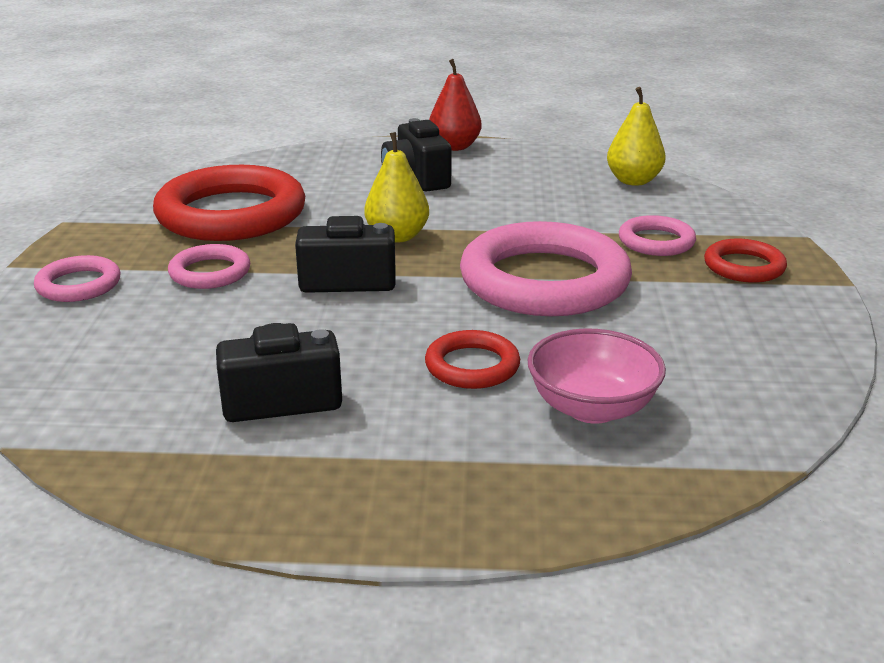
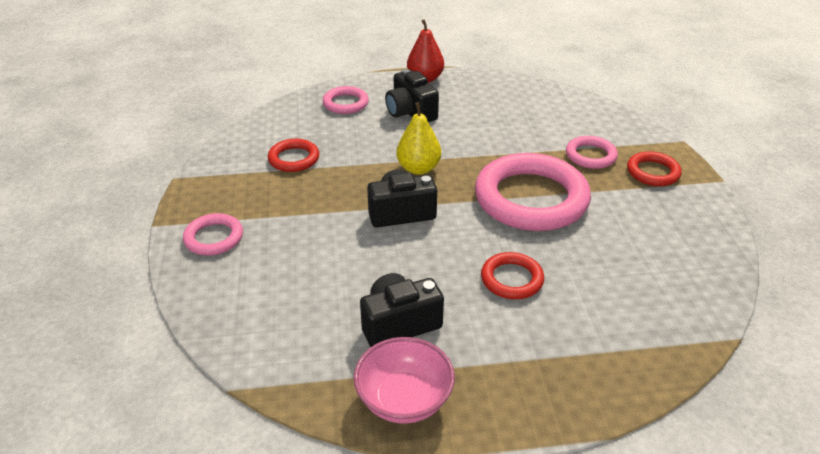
camera: 10 degrees left, 10 degrees up
(210, 272) = (302, 216): pink ring -> pink ring (345, 103)
(231, 214) = (294, 159): red ring -> red ring, size x0.48
(592, 408) = (599, 305): pink bowl -> pink bowl (404, 399)
(633, 181) = (557, 101): yellow pear -> none

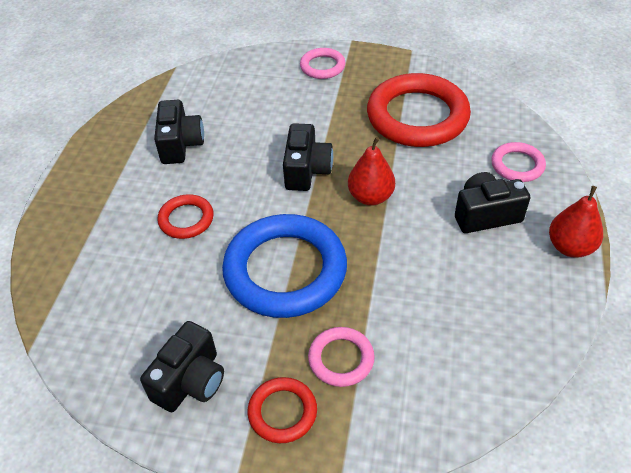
camera: 110 degrees right, 10 degrees up
(294, 159) = (417, 116): red ring -> red ring, size x2.07
(404, 399) = (117, 134): pink bowl -> none
(418, 168) = (370, 197): yellow pear -> red pear
(531, 199) = (285, 270): pink ring -> blue ring
(671, 222) = (190, 381): none -> black camera

